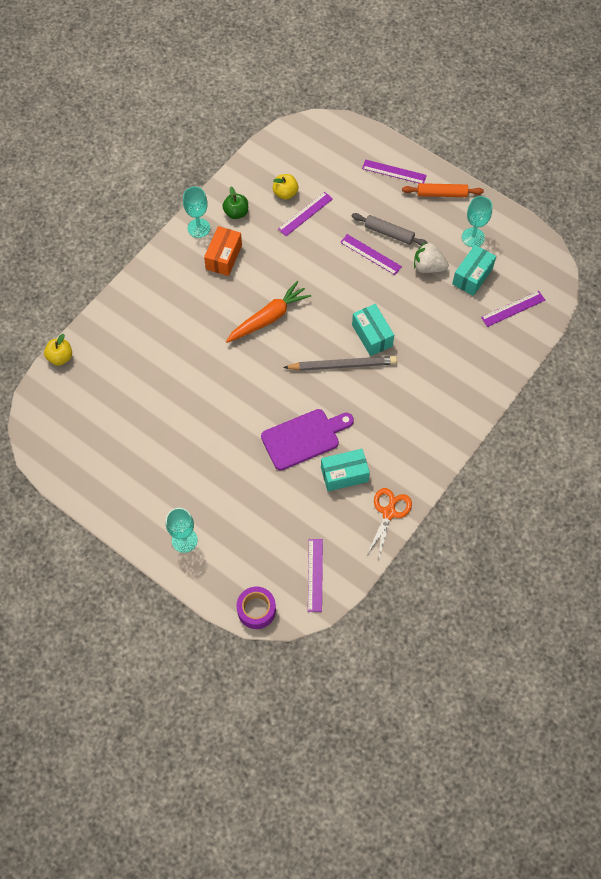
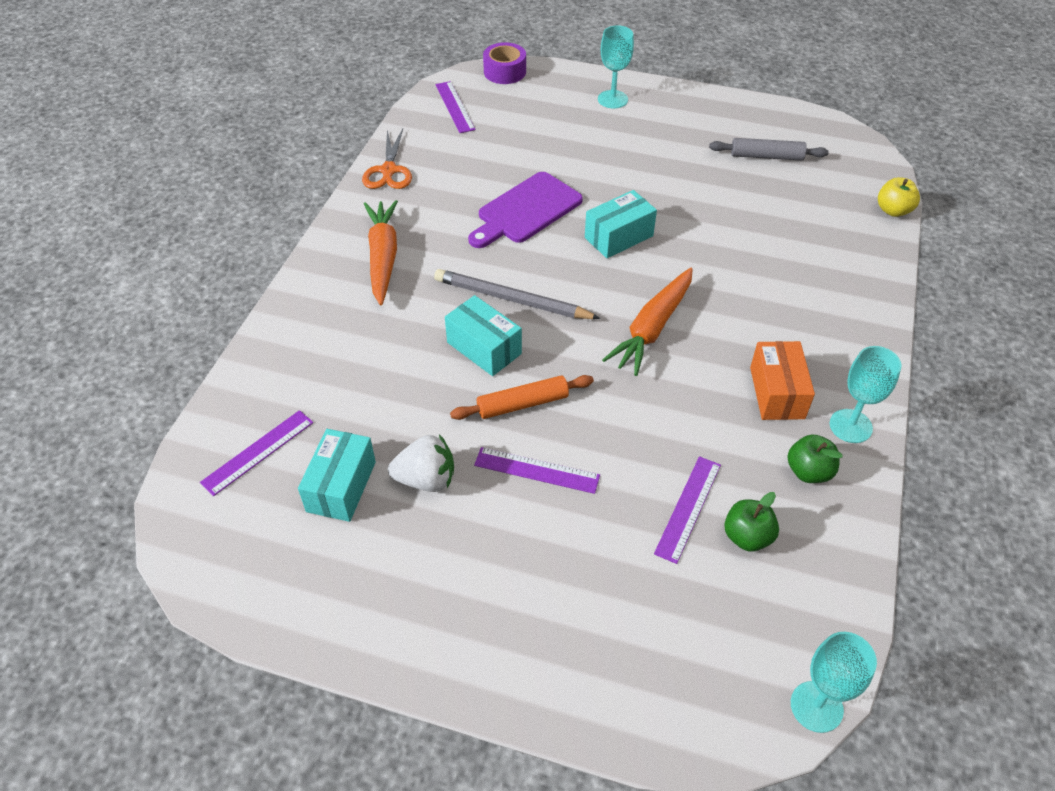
camera: 160 degrees right, 15 degrees down
(285, 193) = (747, 537): yellow apple -> green apple
(342, 365) = (512, 299): grey pencil -> grey pencil turned 45 degrees clockwise
(344, 474) = (458, 190): turquoise box -> turquoise box (618, 237)
(389, 233) = (519, 519): grey rolling pin -> grey rolling pin (766, 156)
(394, 172) = (558, 657): purple ruler -> none
(414, 426) = (383, 257): none -> orange carrot
(442, 194) = (441, 637): orange rolling pin -> orange rolling pin (522, 404)
(473, 237) = (355, 561): turquoise goblet -> turquoise goblet (816, 706)

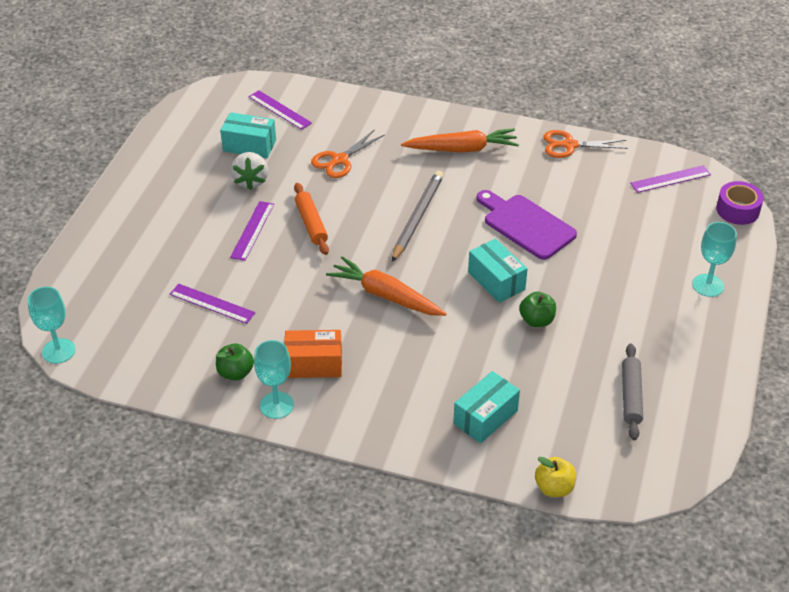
camera: 90 degrees right, 5 degrees down
(390, 377) = (339, 160): none -> orange scissors
(484, 348) = (366, 204): turquoise box -> turquoise box (485, 417)
(747, 537) = (184, 332): green apple -> green apple (536, 320)

